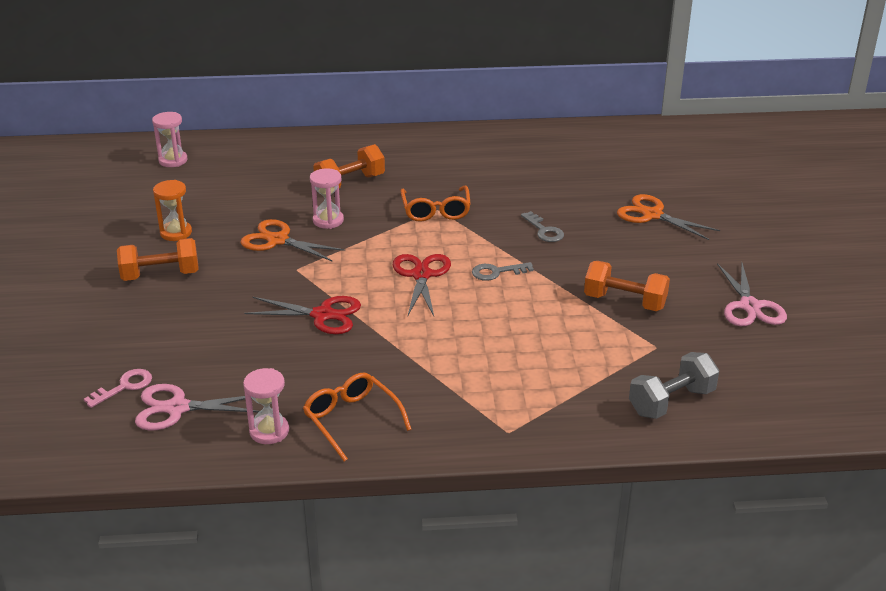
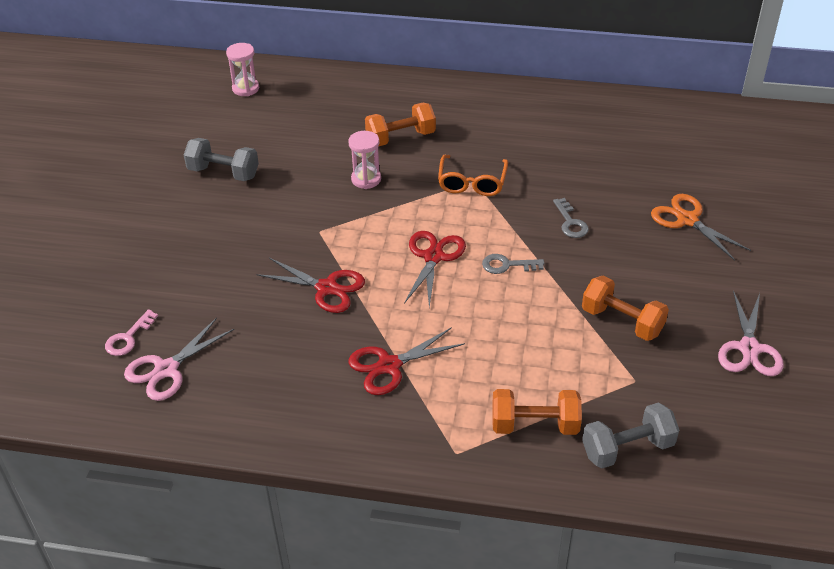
camera: 15 degrees right, 10 degrees up
(124, 387) = (128, 337): pink key -> pink key turned 150 degrees clockwise
(160, 275) = (196, 219): orange dumbbell -> orange dumbbell (534, 425)
(176, 233) = (223, 173): orange hourglass -> grey dumbbell
(177, 408) = (166, 369): pink scissors -> pink scissors turned 60 degrees counterclockwise
(269, 431) = (238, 410): pink hourglass -> none
(278, 240) = (312, 195): orange scissors -> none
(351, 420) = (316, 411): orange glasses -> none
(412, 370) = (389, 366): none -> red scissors

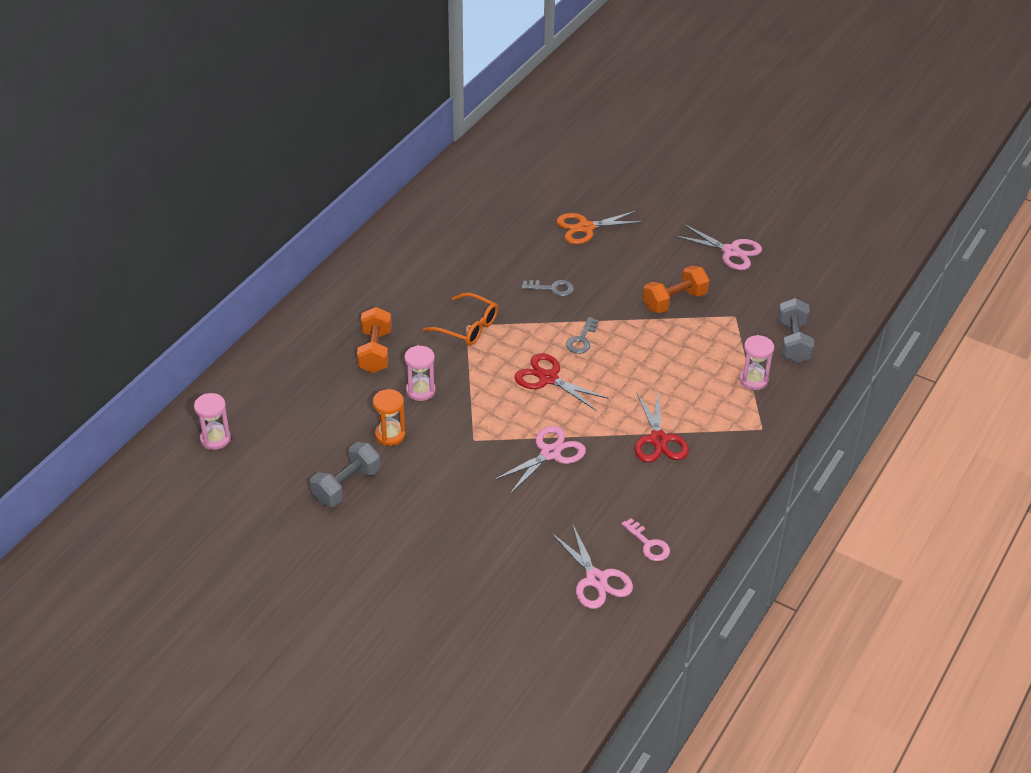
camera: 70 degrees left, 0 degrees up
(128, 337) = (543, 599): pink key -> pink key (648, 544)
(298, 178) = (390, 435): none -> orange hourglass
(327, 288) = (550, 453): red scissors -> pink scissors
(534, 425) = (753, 380): orange dumbbell -> pink hourglass

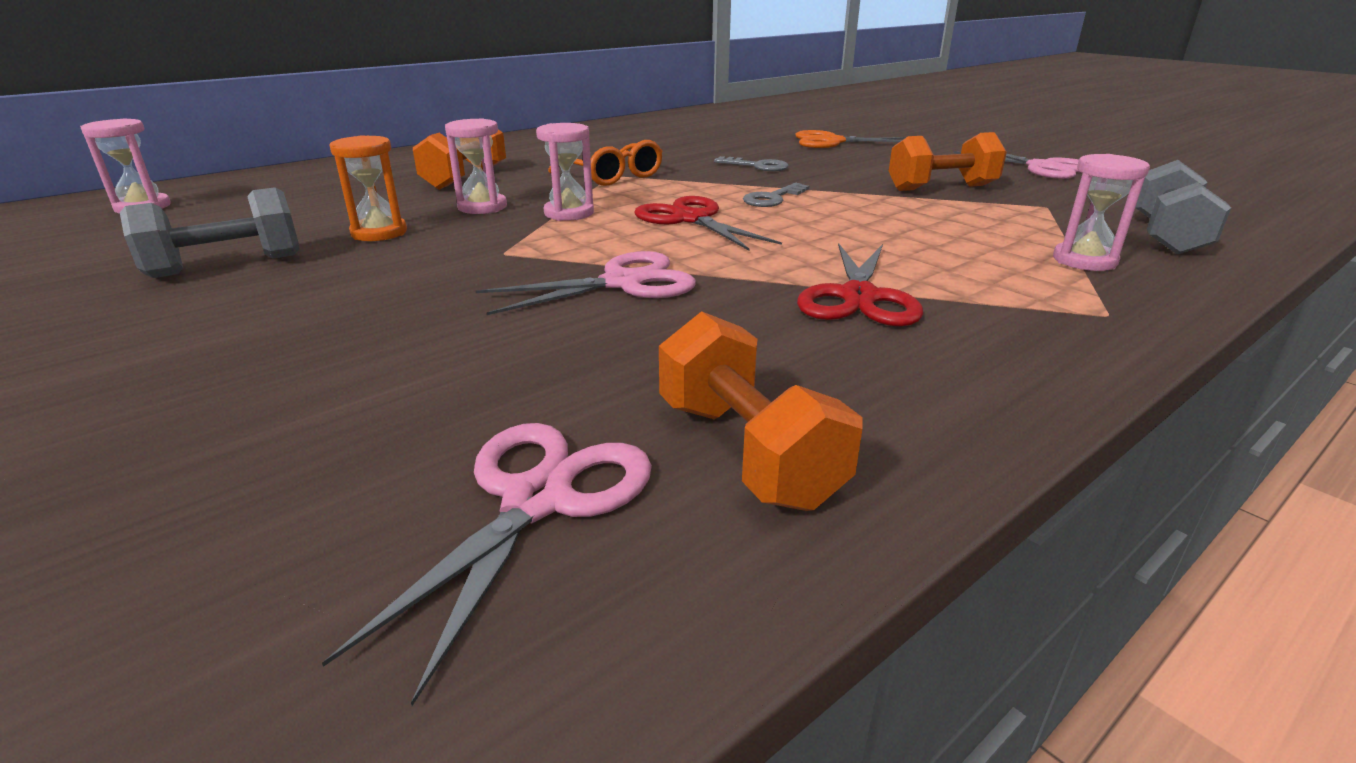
camera: 20 degrees right, 15 degrees down
(476, 387) = (569, 213): none -> pink hourglass
(596, 579) = (537, 500): pink scissors -> pink scissors turned 150 degrees counterclockwise
(648, 544) = (747, 452): pink key -> orange dumbbell

